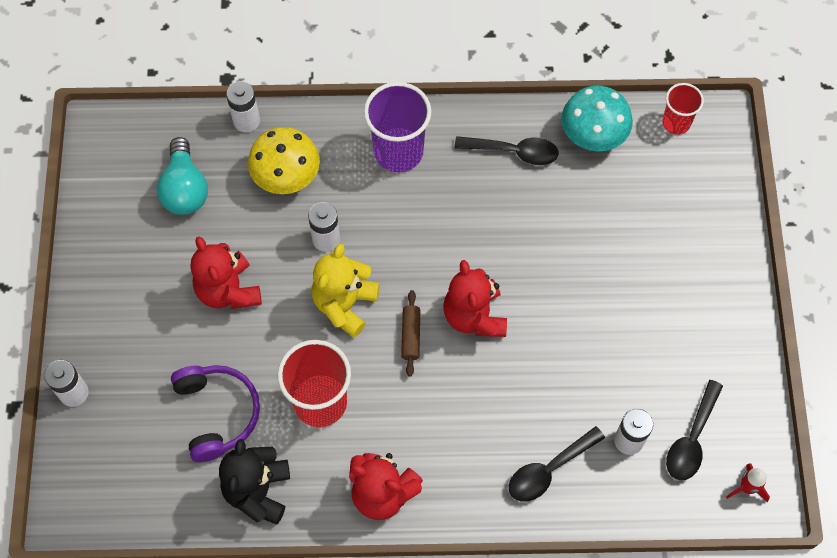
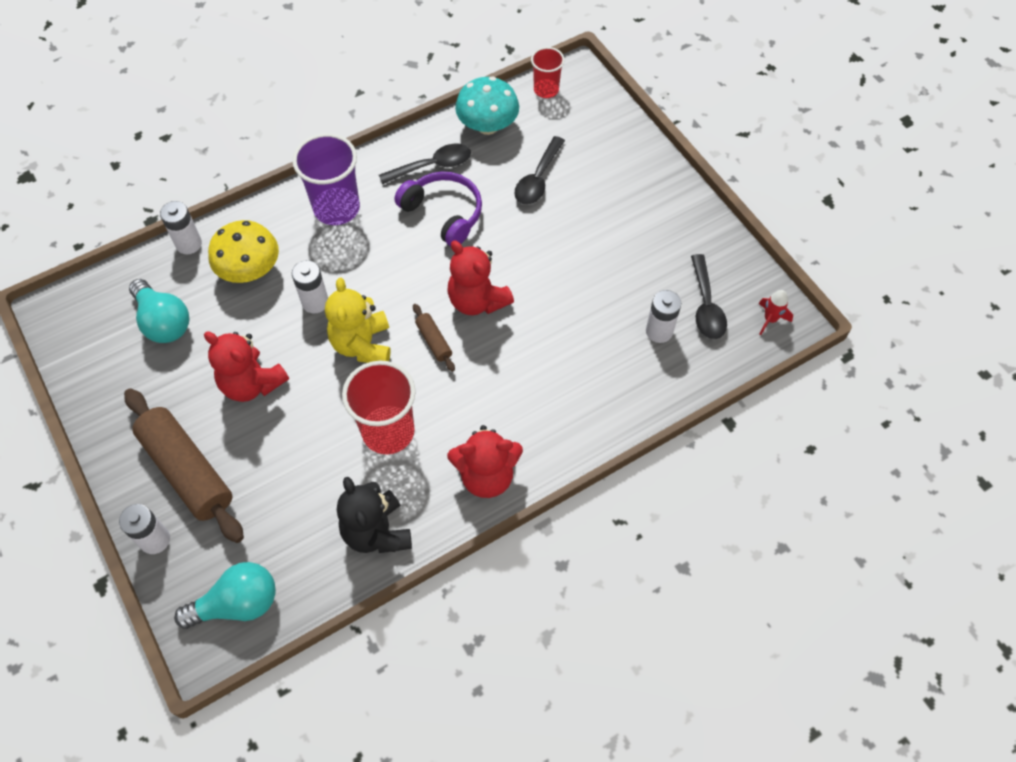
camera: 30 degrees left, 5 degrees down
(109, 489) = (237, 604): none -> turquoise light bulb
(132, 344) = (187, 471): none -> brown rolling pin
(217, 413) = (301, 487): purple headphones -> purple headphones (443, 213)
(549, 470) = (611, 386): black spoon -> black spoon (538, 179)

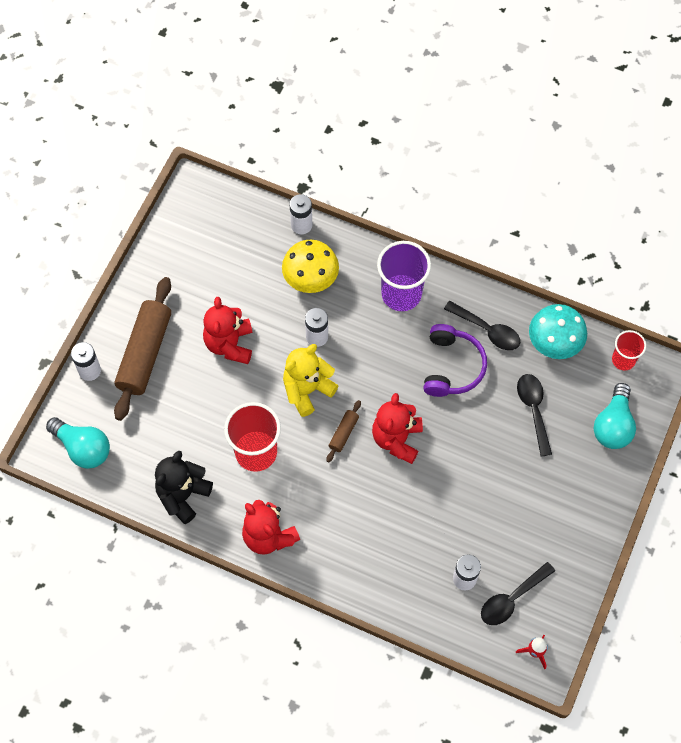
camera: 55 degrees right, 5 degrees up
(163, 322) = (234, 257): turquoise light bulb -> turquoise light bulb (613, 425)
(538, 179) = (533, 410): black spoon -> black spoon turned 90 degrees clockwise

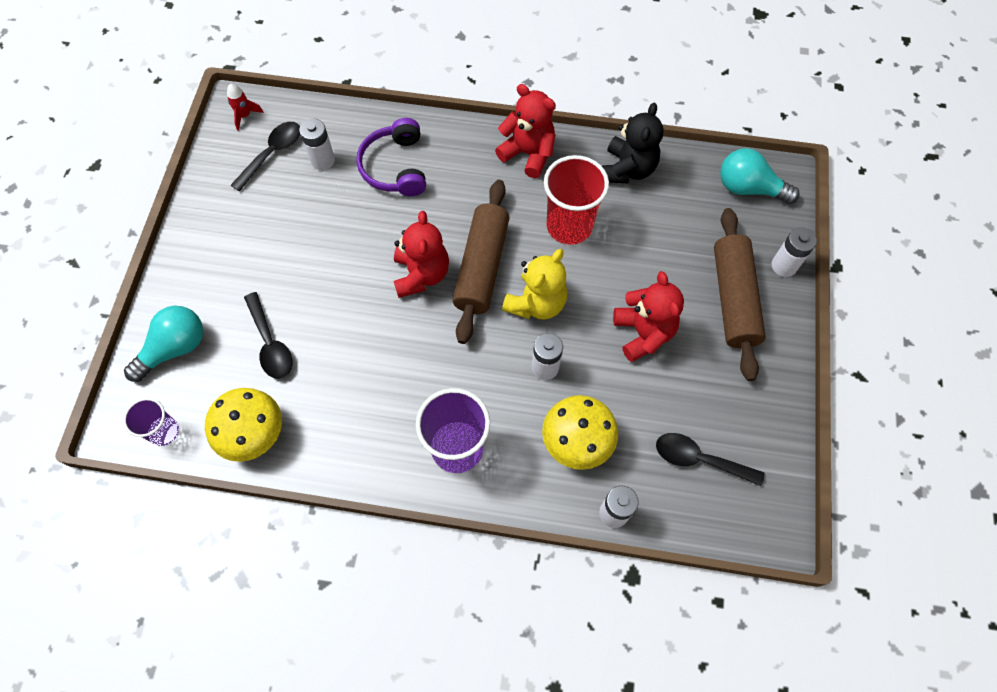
camera: 165 degrees right, 0 degrees up
(343, 433) = (481, 267): brown rolling pin -> brown rolling pin, size x2.24
(452, 367) = (375, 371): purple headphones -> purple headphones (395, 167)
(487, 330) = (339, 427): black spoon -> black spoon (699, 459)
(554, 342) = (253, 433): turquoise mushroom -> yellow mushroom
(613, 425) = (174, 348): turquoise light bulb -> turquoise light bulb turned 45 degrees clockwise
(623, 360) = (164, 432): red cup -> purple cup

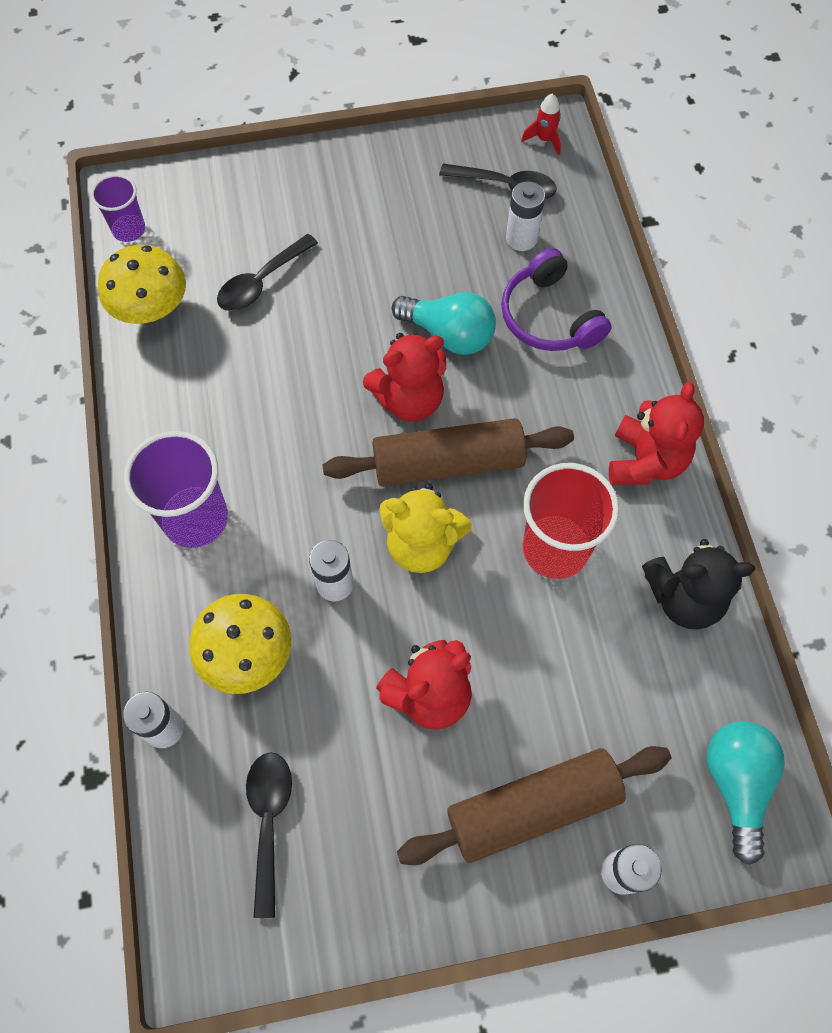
camera: 70 degrees right, 0 degrees up
(174, 348) = (224, 199): turquoise light bulb -> turquoise light bulb (449, 334)
(395, 167) = (549, 317): purple headphones -> purple headphones turned 90 degrees counterclockwise

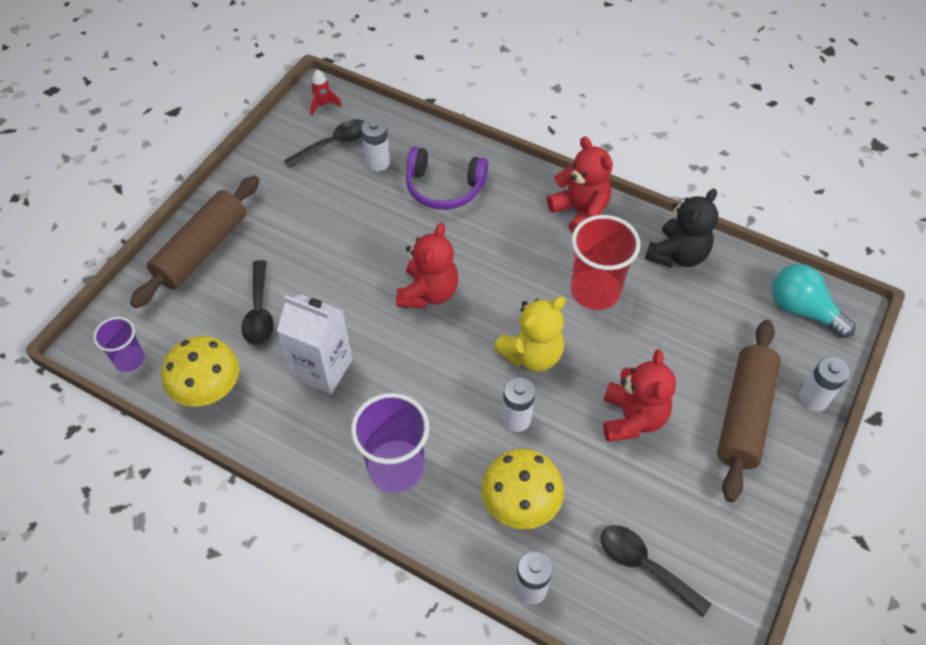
camera: 50 degrees left, 10 degrees down
(246, 379) = (322, 369): none -> white carton
(448, 463) = (490, 303): brown rolling pin -> brown rolling pin (202, 250)
(449, 334) = (404, 242): turquoise light bulb -> none

